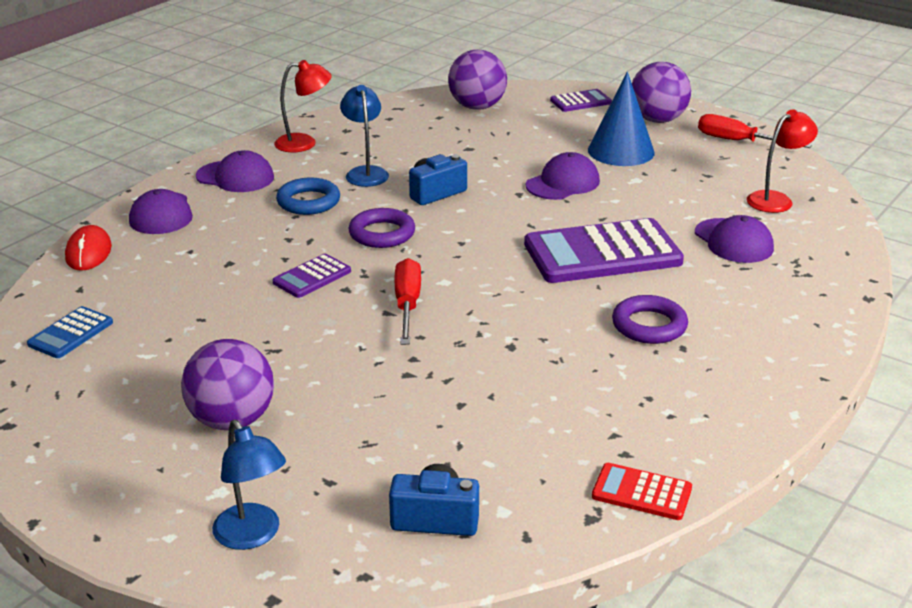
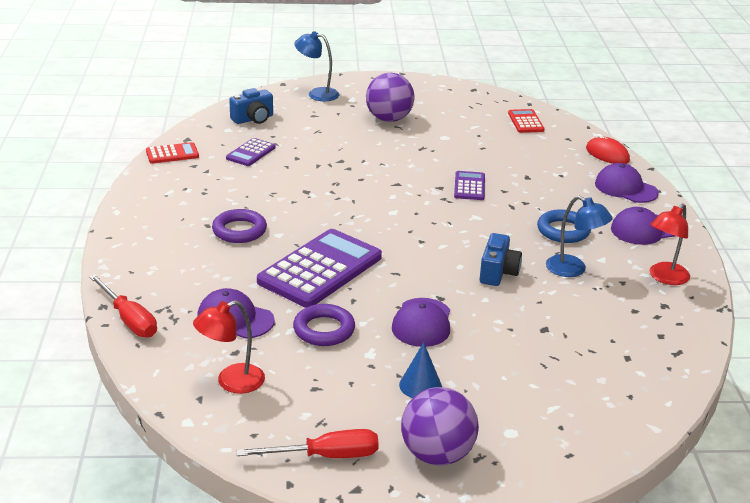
camera: 140 degrees right, 0 degrees up
(70, 333) = (525, 122): blue calculator -> red calculator
(382, 234) = (478, 227): purple ring -> purple ring (324, 330)
(407, 305) = (392, 191): red screwdriver -> red screwdriver (129, 320)
(477, 107) = (620, 388): purple ball -> none
(580, 101) = (544, 448): purple calculator -> purple calculator (250, 153)
(621, 151) = (420, 385): blue cone -> blue cone, size x0.57
(776, 199) = (231, 382): red lamp -> red lamp turned 45 degrees clockwise

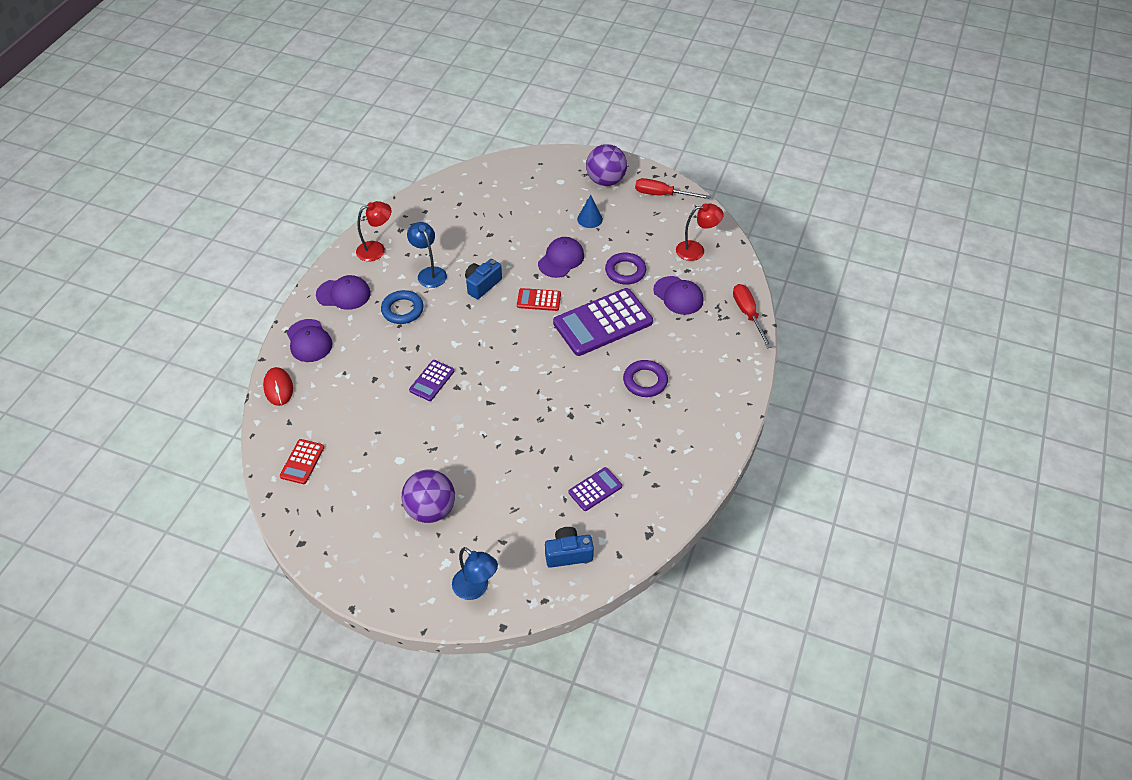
camera: 155 degrees left, 20 degrees up
(172, 154) = (670, 511): red calculator -> red calculator (539, 300)

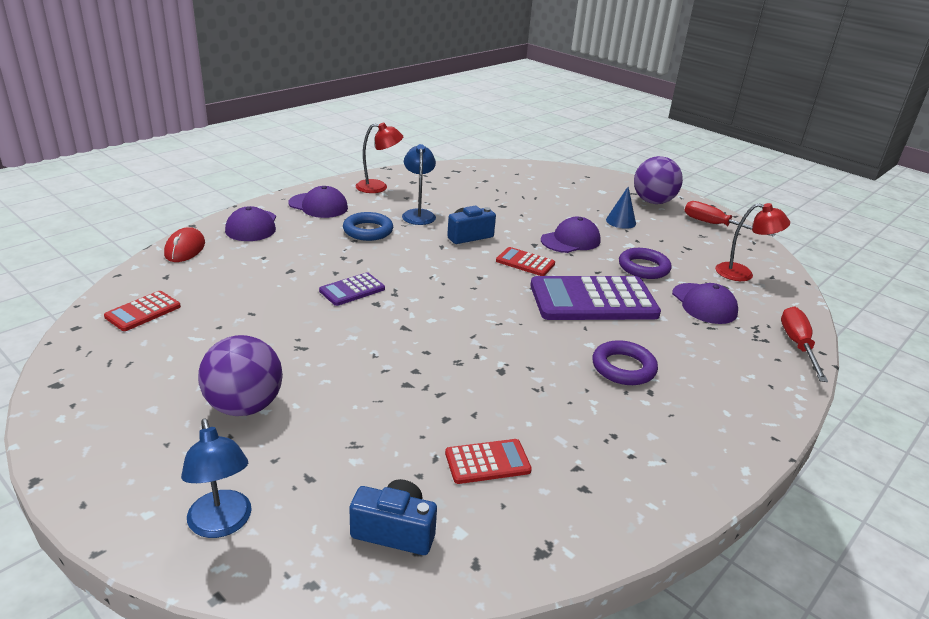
camera: 20 degrees right, 20 degrees down
(595, 489) = (487, 462): purple calculator -> red calculator

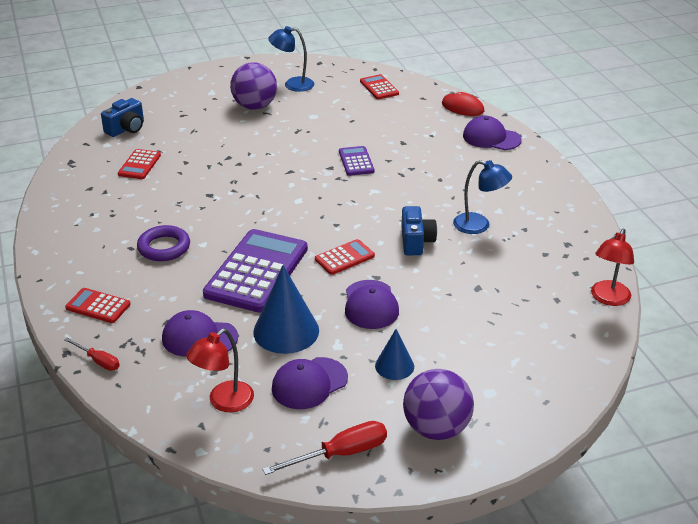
camera: 120 degrees right, 5 degrees up
(222, 524) = (176, 92): blue lamp -> blue lamp (292, 84)
(318, 206) = (522, 175): purple cap -> purple cap (309, 383)
(368, 231) = (455, 189): blue ring -> none
(378, 187) = (557, 218): red lamp -> red lamp (608, 299)
(643, 268) = (286, 331): purple ring -> blue cone
(749, 375) = (98, 306): none -> red calculator
(798, 345) = (98, 361): red screwdriver -> red screwdriver, size x0.61

